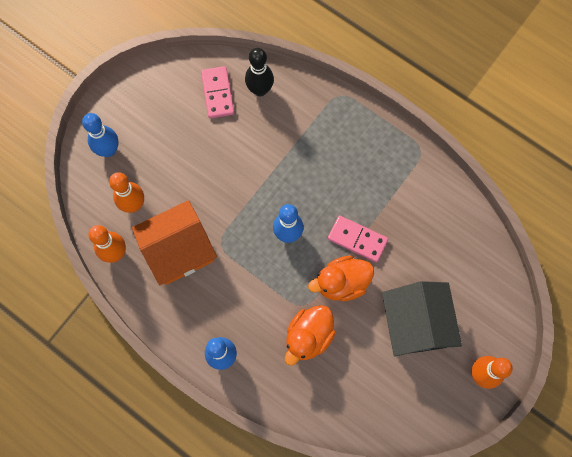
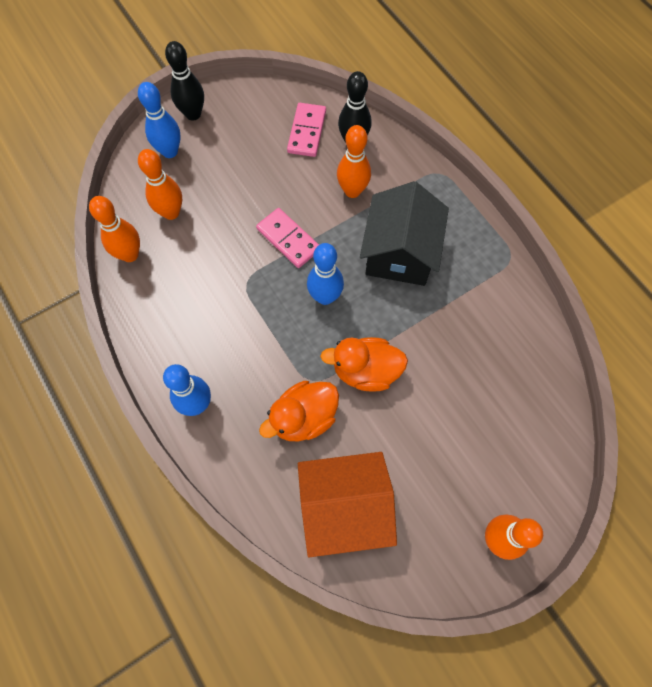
camera: 20 degrees right, 5 degrees down
(114, 109) = (193, 114): none -> black bowling pin
(179, 250) = (198, 274): orange house -> orange house (344, 507)
(275, 135) = (352, 191): none -> orange bowling pin
(357, 239) = (402, 329): pink domino -> pink domino (288, 239)
(415, 324) = (436, 448): black house -> black house (400, 253)

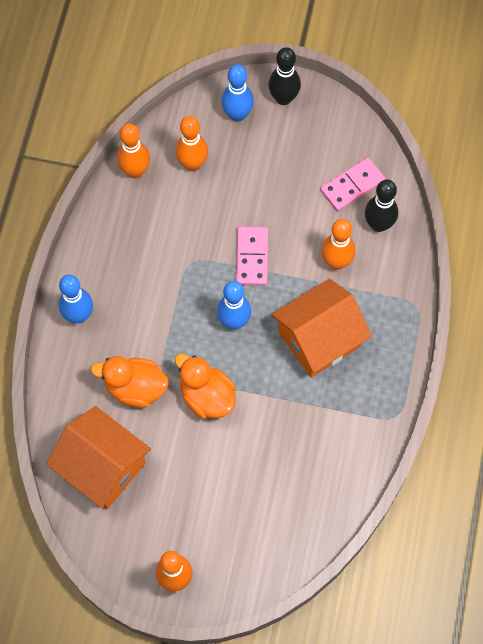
camera: 45 degrees right, 0 degrees up
(400, 253) = (319, 339): black house -> orange house

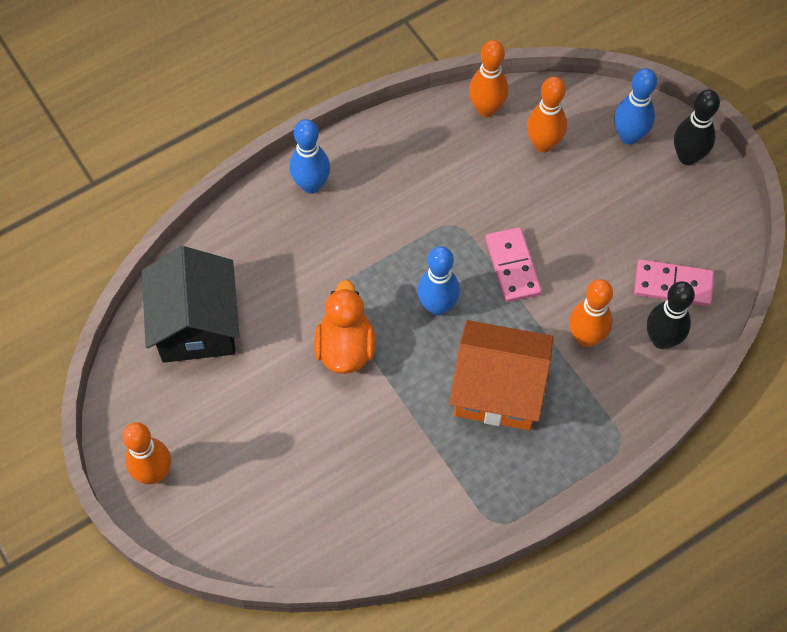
camera: 45 degrees right, 5 degrees down
(102, 467) = (196, 324): orange house -> black house
(135, 388) = (293, 285): orange duck -> none
(252, 257) = (512, 266): pink domino -> pink domino turned 60 degrees counterclockwise

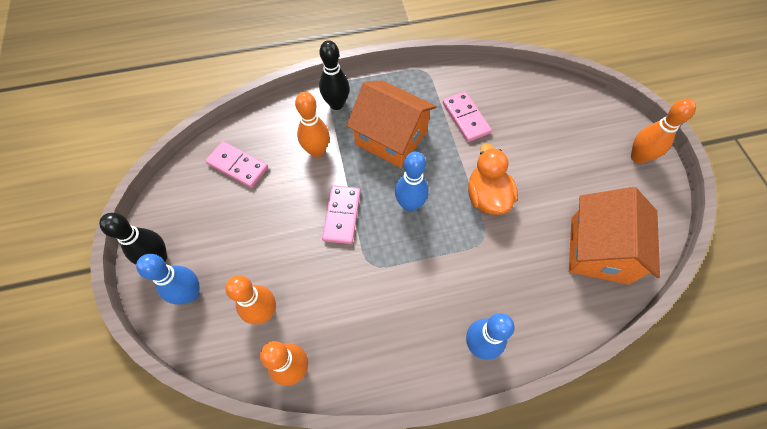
camera: 160 degrees left, 0 degrees up
(196, 324) = (599, 250): black house -> orange house
(345, 348) = (487, 196): orange duck -> orange duck turned 150 degrees clockwise
(407, 456) = (466, 118): none -> pink domino
(662, 339) = (268, 134): black bowling pin -> black bowling pin (336, 104)

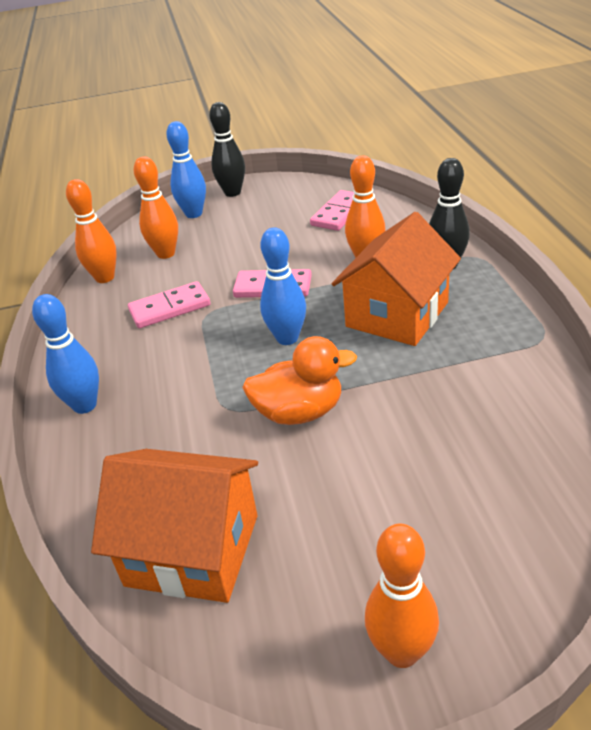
camera: 95 degrees right, 25 degrees down
(466, 118) = (451, 387): pink domino -> pink domino (170, 308)

